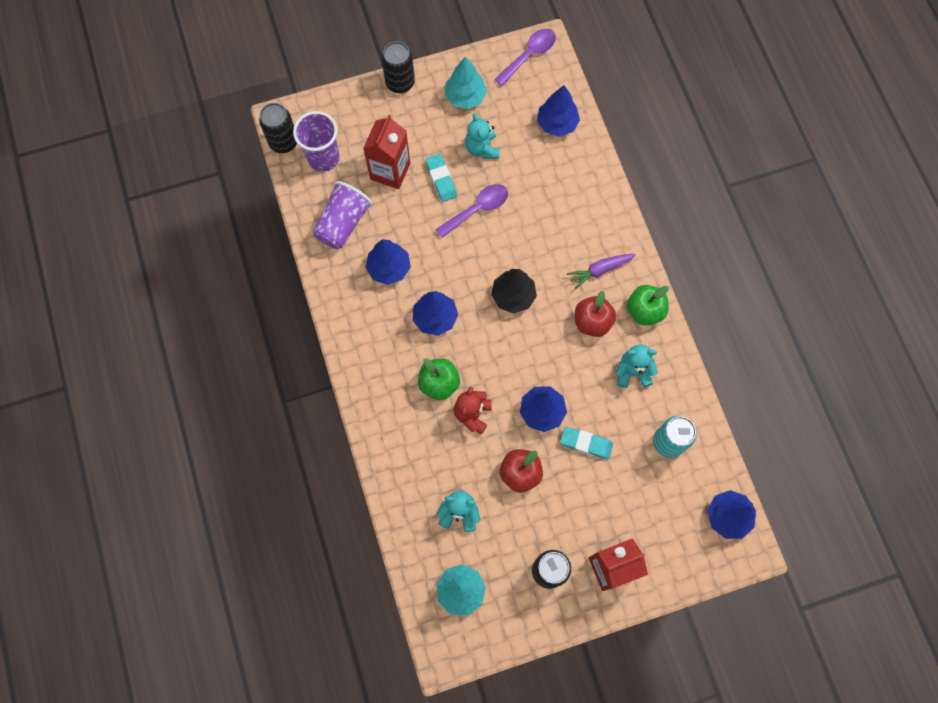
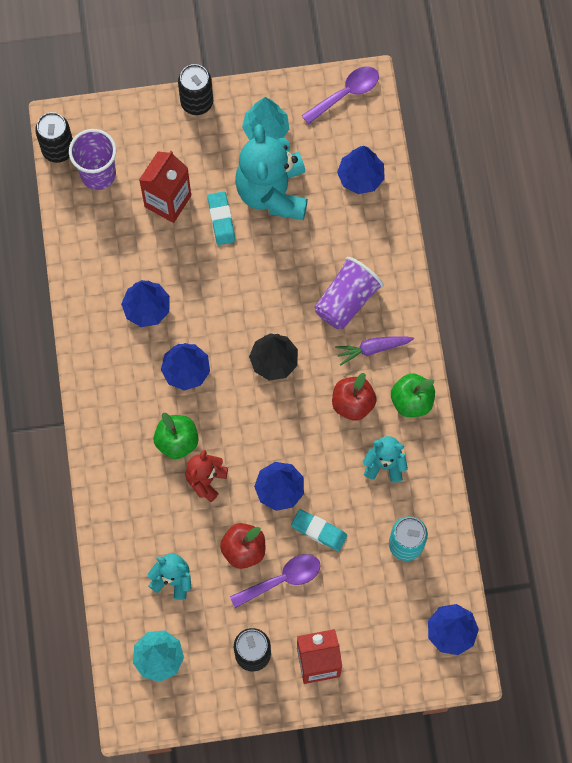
camera: 10 degrees right, 0 degrees up
(343, 223) = (106, 251): purple cup -> purple cup (346, 300)
(477, 209) = (254, 259): purple spoon -> purple spoon (282, 579)
(482, 148) = (272, 192): turquoise teddy bear -> turquoise teddy bear, size x1.92

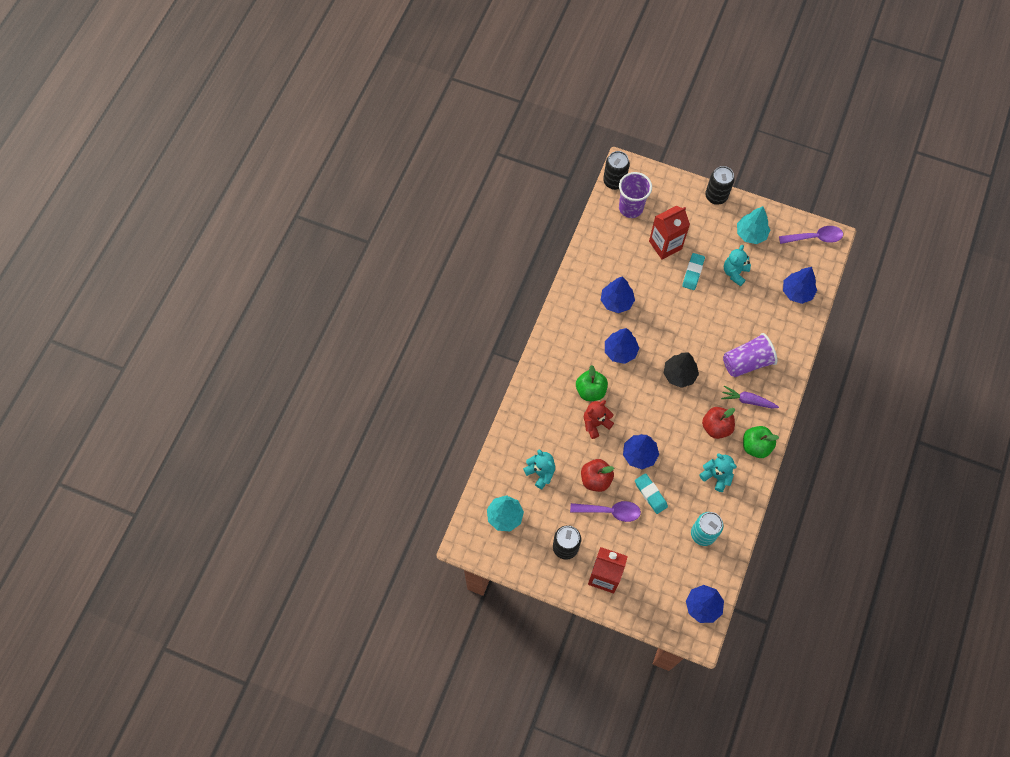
camera: 30 degrees right, 5 degrees down
(272, 192) = (735, 273): turquoise teddy bear -> turquoise teddy bear, size x0.52

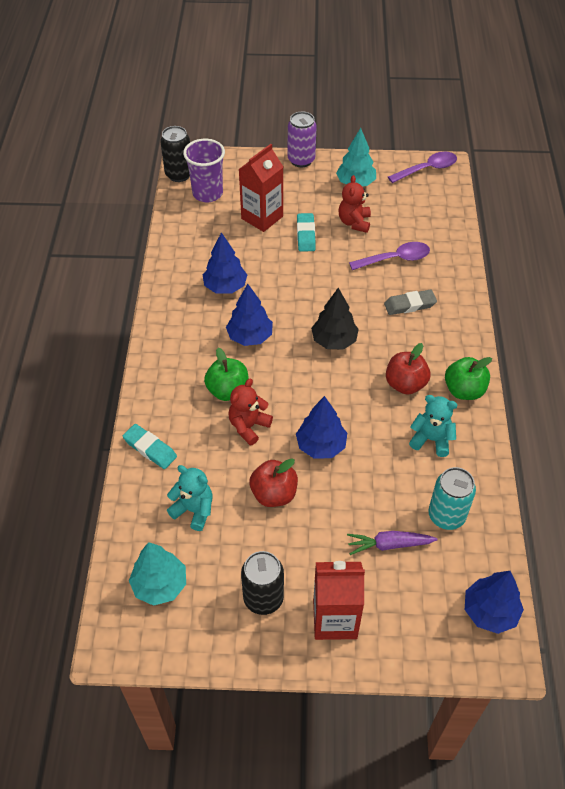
camera: 20 degrees left, 15 degrees down
(610, 511) = (309, 528): purple spoon -> purple spoon (395, 259)
(650, 494) = (355, 489): turquoise eraser -> turquoise eraser (150, 449)
(716, 196) = (301, 160): black can -> purple can
(735, 273) = (354, 222): turquoise teddy bear -> red teddy bear
(746, 362) = (409, 305): purple cup -> grey eraser
(748, 400) = (430, 344): purple carrot -> purple carrot (389, 545)
(797, 292) = (433, 222): blue tree -> none

